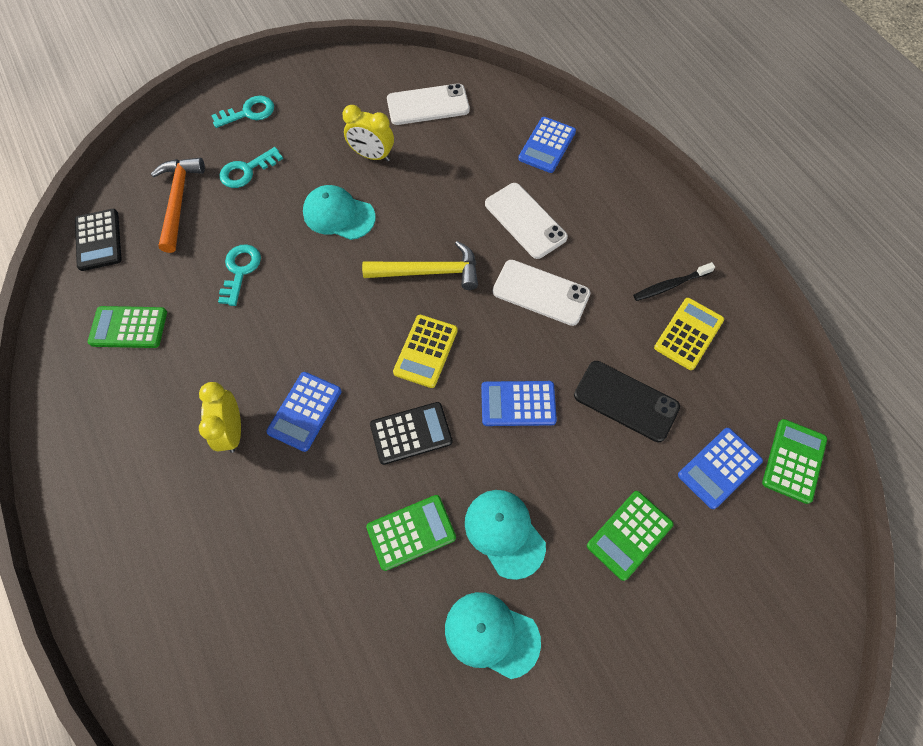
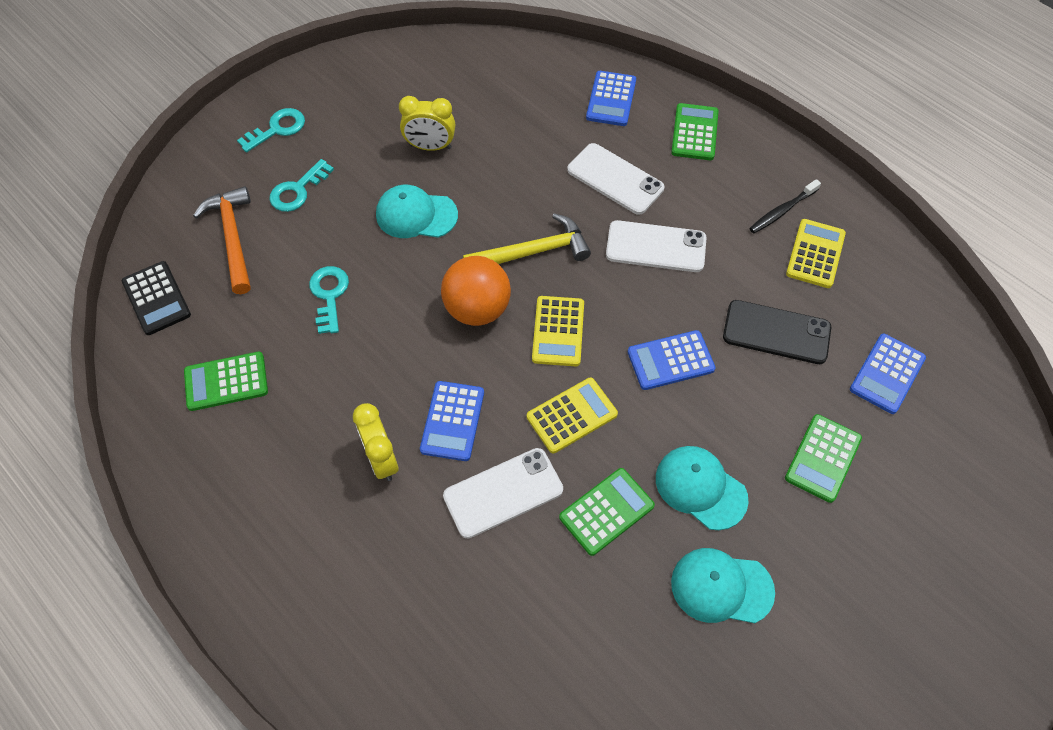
camera: 15 degrees left, 5 degrees down
(362, 313) = (477, 309): none -> orange ball
(411, 433) = (572, 416): black calculator -> yellow calculator
(428, 105) = (471, 82): white phone -> white phone (503, 493)
(794, 461) = (954, 350): green calculator -> green calculator (695, 132)

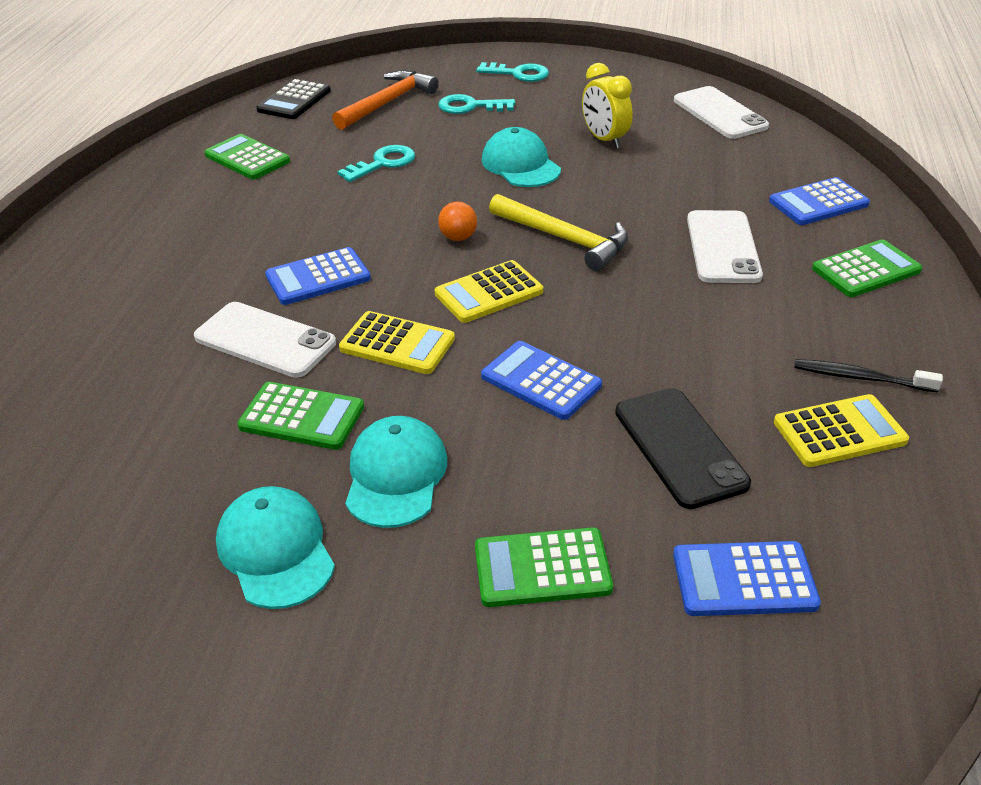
camera: 55 degrees right, 20 degrees down
(381, 459) = (240, 259): yellow clock -> none
(477, 309) = (458, 238): orange ball -> orange ball, size x0.48
(656, 247) = (675, 308): white phone -> white phone (720, 113)

